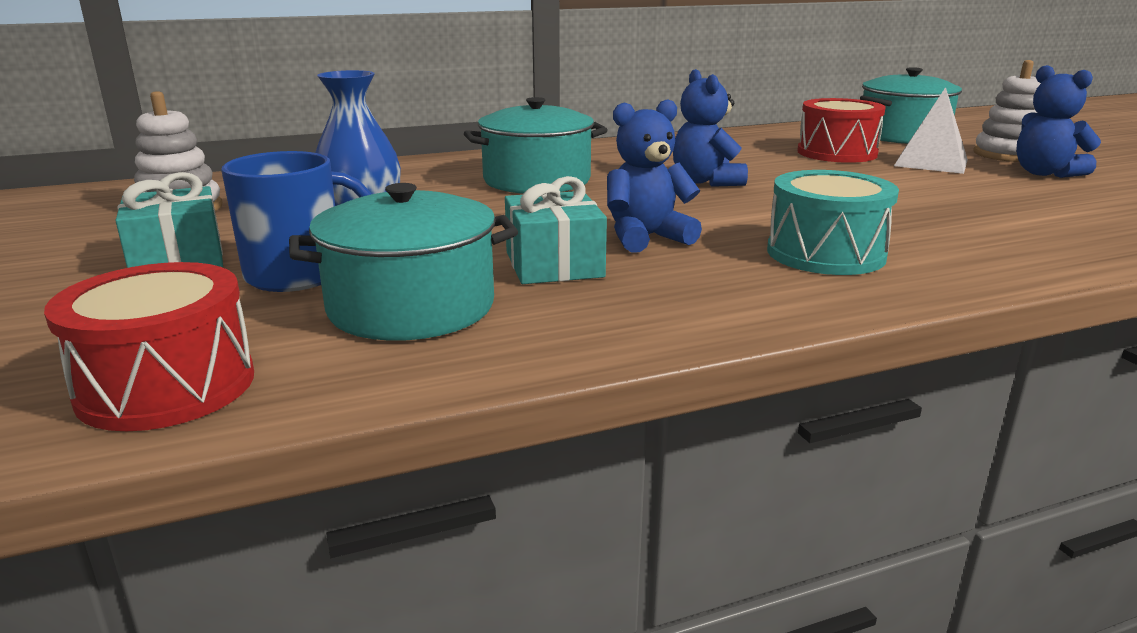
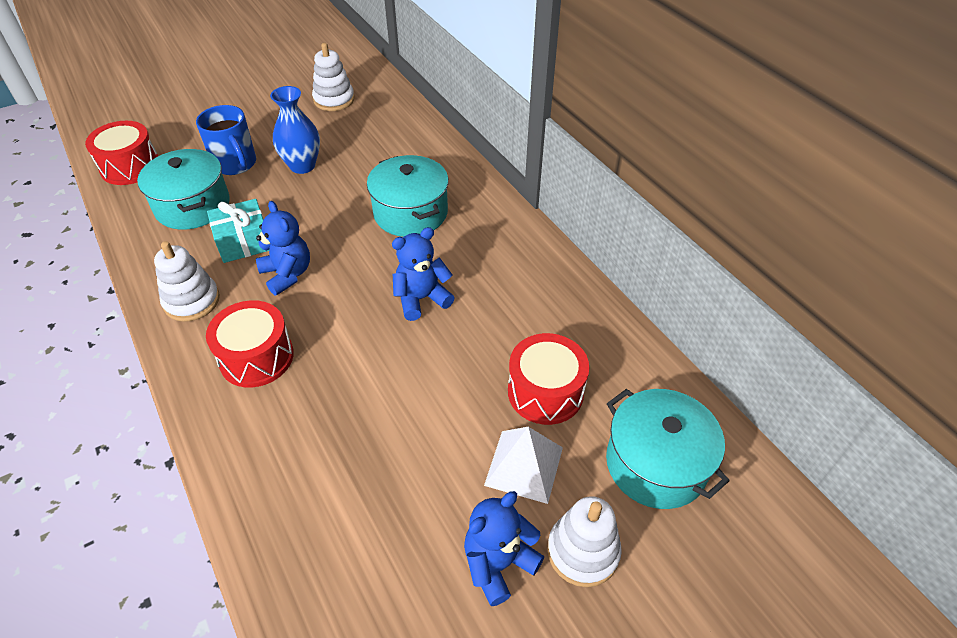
camera: 80 degrees right, 25 degrees up
(178, 260) = (257, 125): turquoise gift -> none
(702, 297) = (192, 301): none -> white stacking toy
(825, 253) = (256, 357): turquoise drum -> red drum

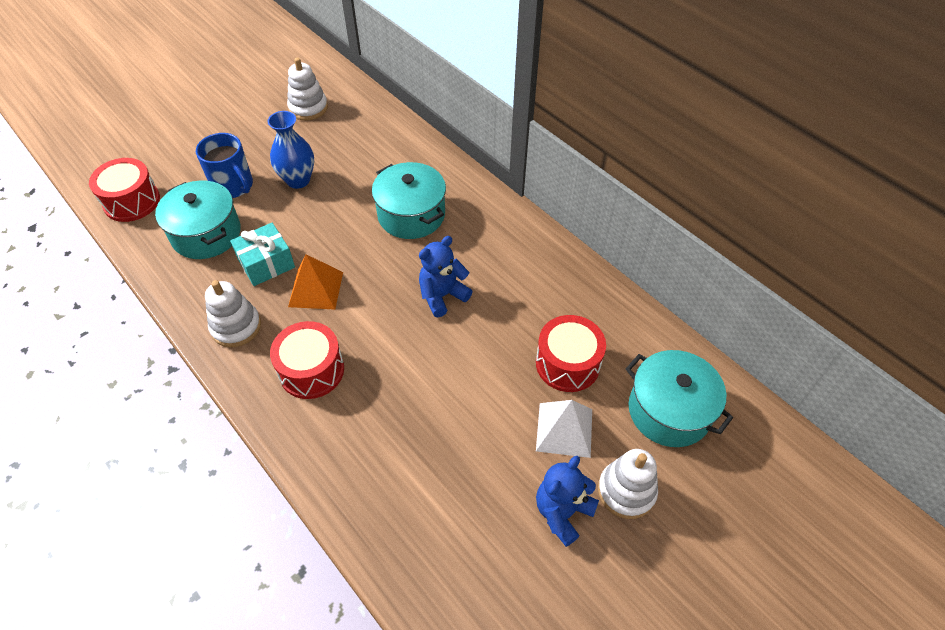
camera: 10 degrees left, 5 degrees up
(287, 274) = (316, 289): blue teddy bear -> orange pyramid

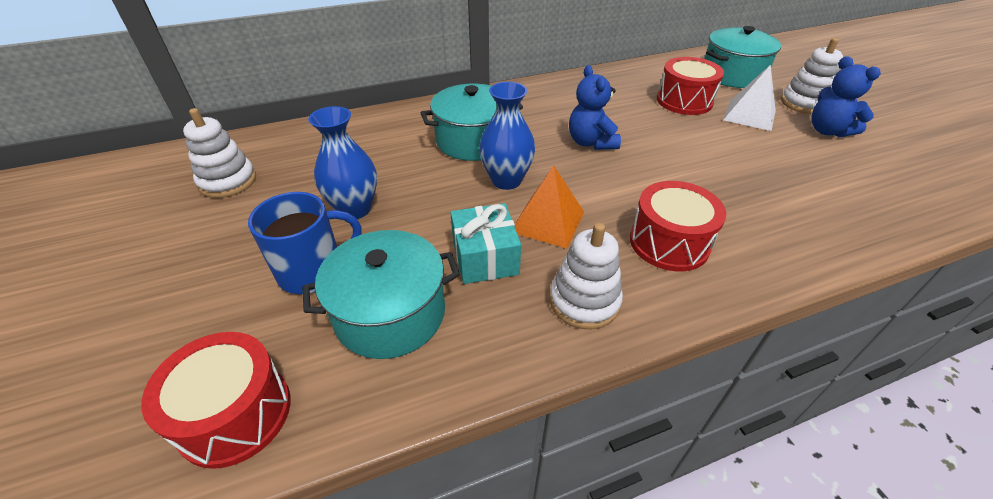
camera: 70 degrees left, 10 degrees down
(361, 251) = (506, 180): none -> blue vase

